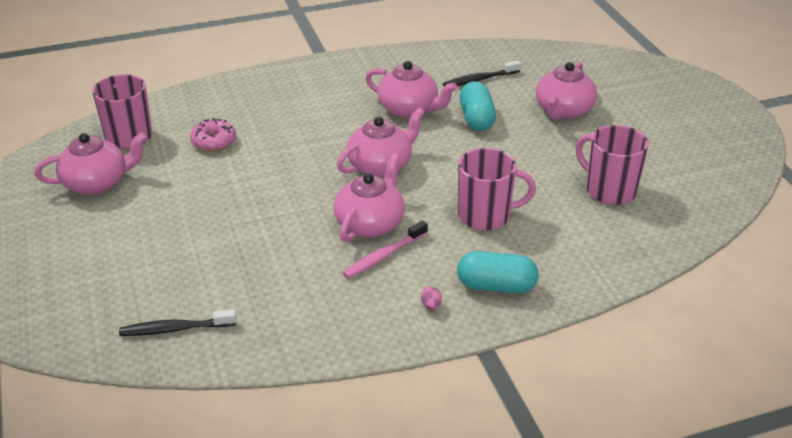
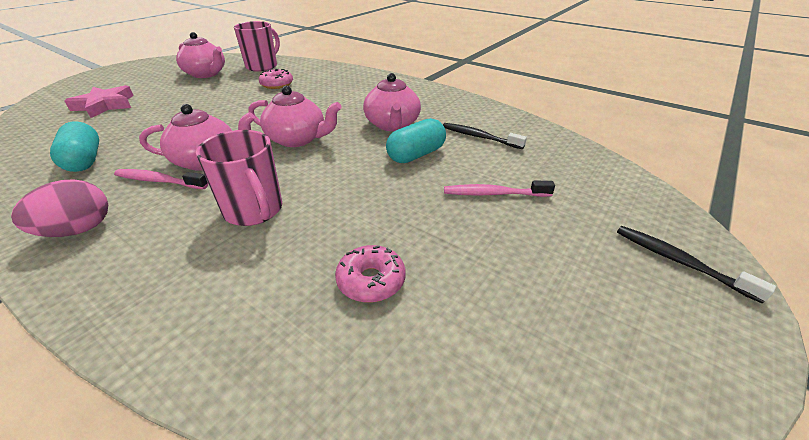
camera: 55 degrees right, 0 degrees up
(118, 276) = (105, 105): none -> pink star
(175, 329) = (41, 137): black toothbrush -> black toothbrush (679, 261)
(431, 306) = (78, 230): pink egg -> pink egg, size x2.39
(496, 286) = (121, 259): turquoise capsule -> turquoise capsule (84, 160)
(563, 111) = (493, 194): pink teapot -> pink toothbrush
(609, 190) = (371, 281): pink mug -> pink donut

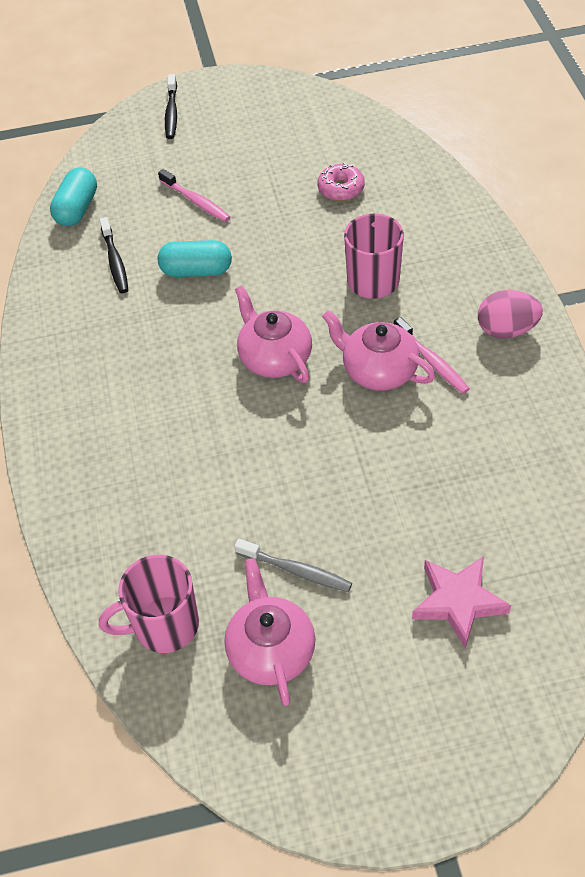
camera: 135 degrees left, 15 degrees up
(84, 160) = (496, 443): turquoise capsule -> turquoise capsule (77, 209)
(209, 89) = (296, 570): none -> grey toothbrush
(277, 84) = (197, 523): pink donut -> none
(392, 125) = (163, 327): pink teapot -> none

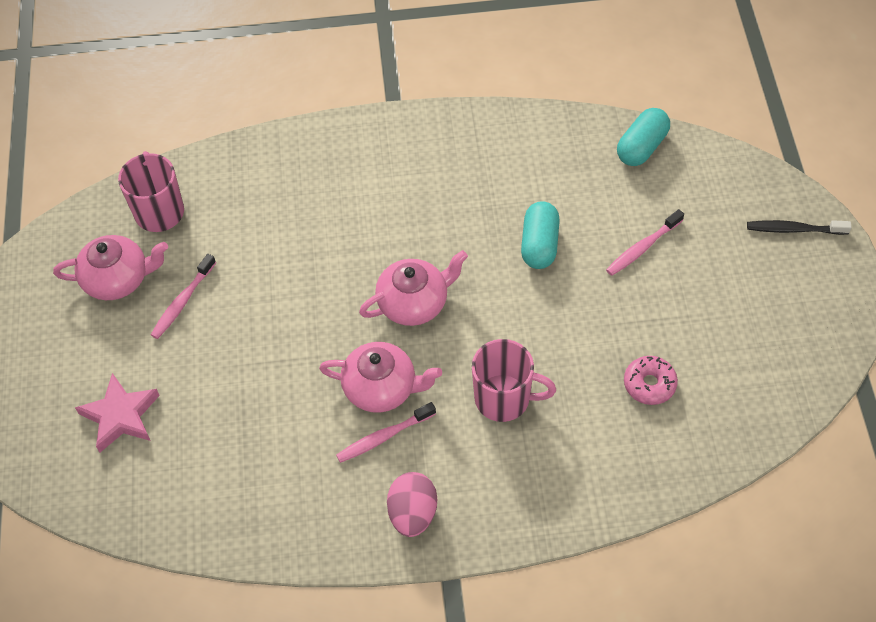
camera: 95 degrees right, 5 degrees up
(77, 209) = (642, 147): turquoise capsule -> turquoise capsule turned 75 degrees counterclockwise
(115, 261) = (562, 178): black toothbrush -> none
(296, 570) = (182, 302): grey toothbrush -> pink toothbrush
(378, 370) = (381, 388): pink teapot -> pink teapot turned 60 degrees clockwise

